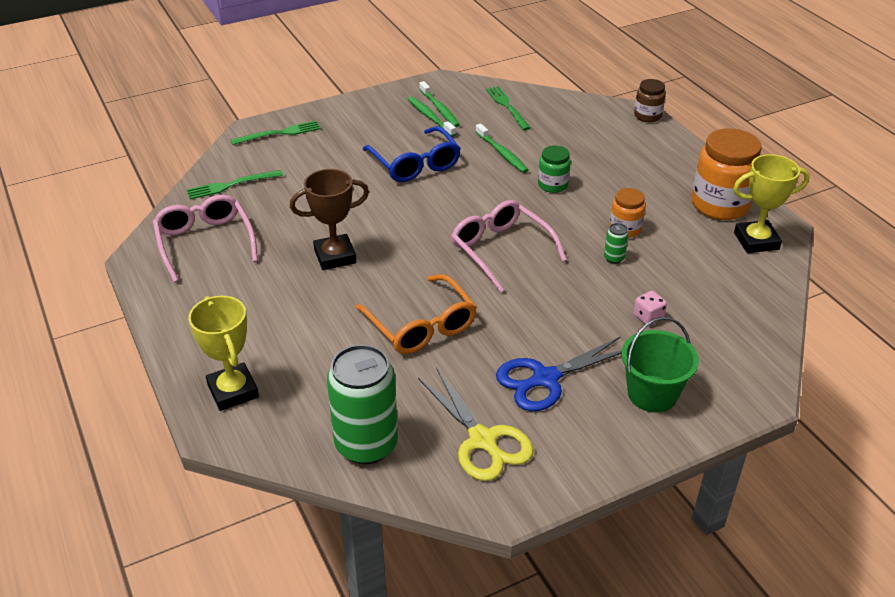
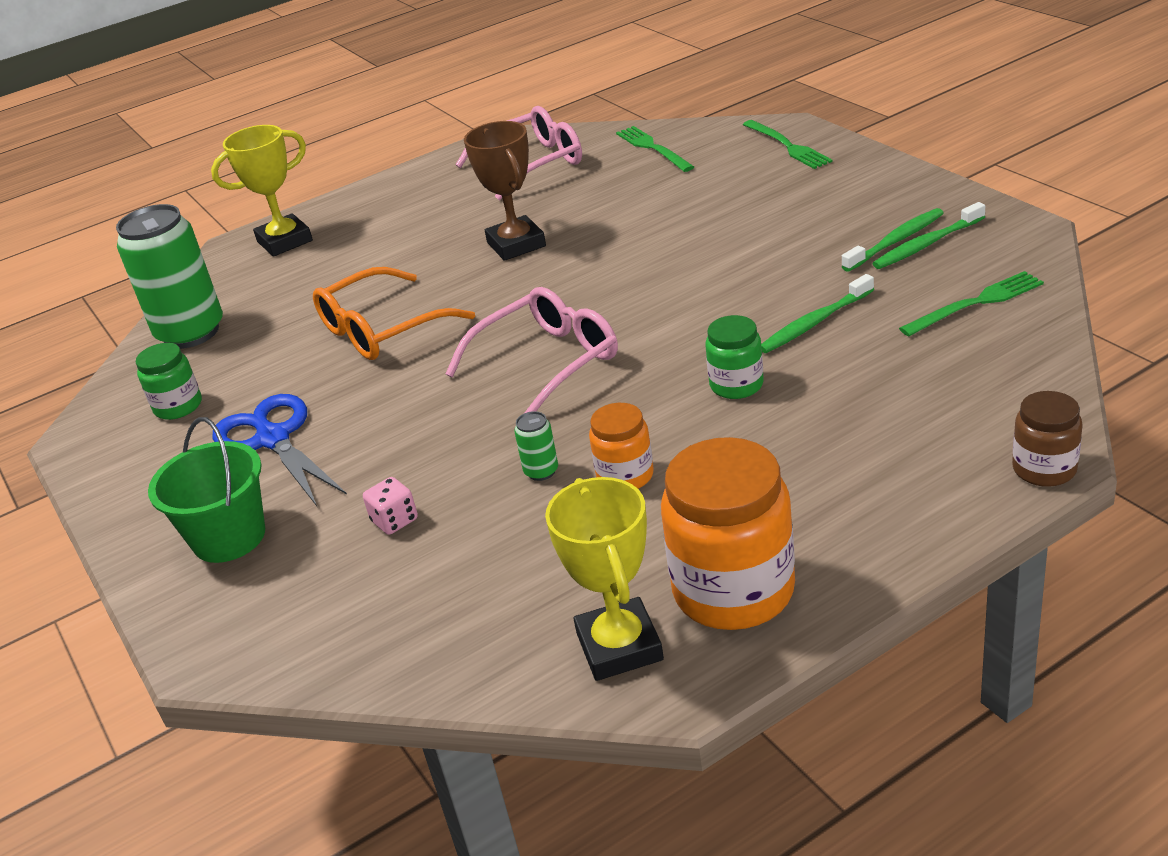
camera: 90 degrees right, 5 degrees down
(415, 164) = (751, 255): blue glasses -> none
(482, 440) = (178, 406): yellow scissors -> green jar

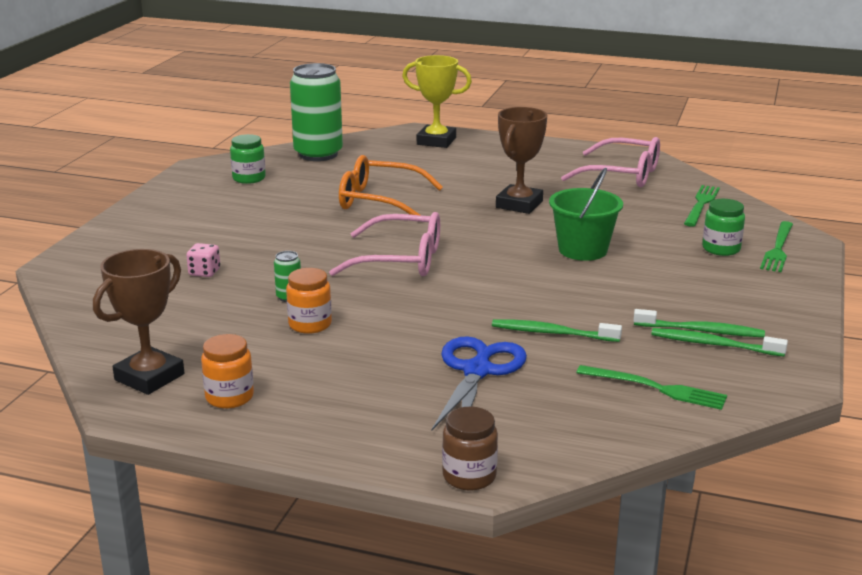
camera: 45 degrees right, 10 degrees down
(229, 537) = (152, 235): green bucket -> green bucket (582, 250)
(273, 439) = (245, 213): blue scissors -> blue scissors (477, 371)
(619, 646) = (149, 377): yellow trophy -> brown trophy
(733, 591) = (229, 397): orange jar -> orange jar, size x0.54
(736, 385) = (445, 329): green jar -> green jar (721, 249)

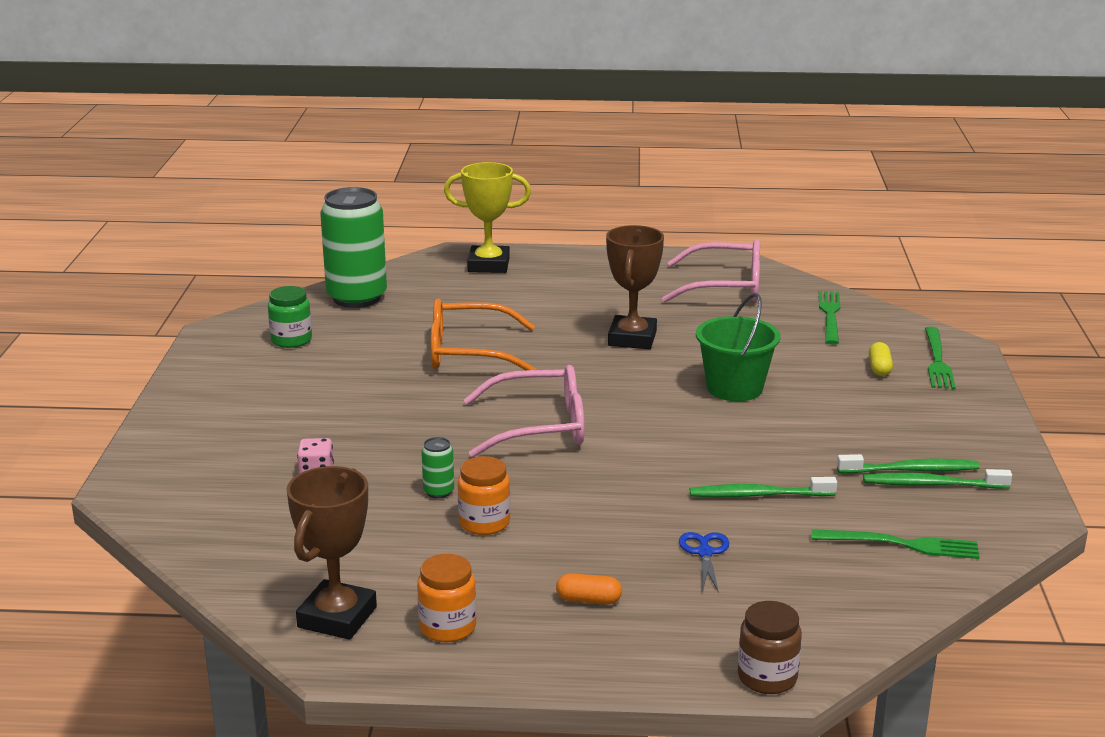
camera: 15 degrees left, 0 degrees up
(356, 393) = (588, 600): none -> orange capsule
(477, 371) = (705, 553): blue scissors -> blue scissors, size x0.52
(721, 249) = (879, 368): green jar -> yellow capsule

